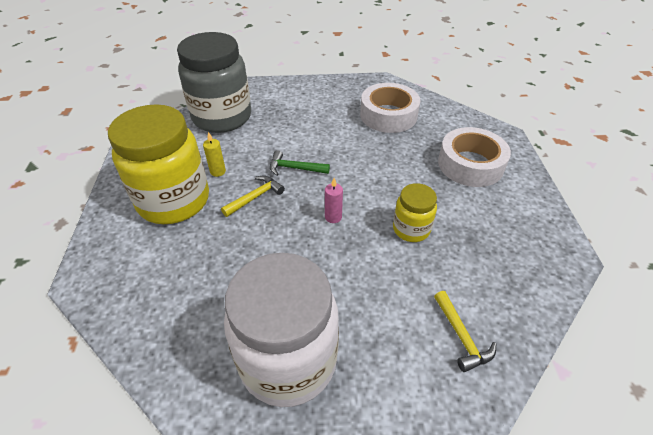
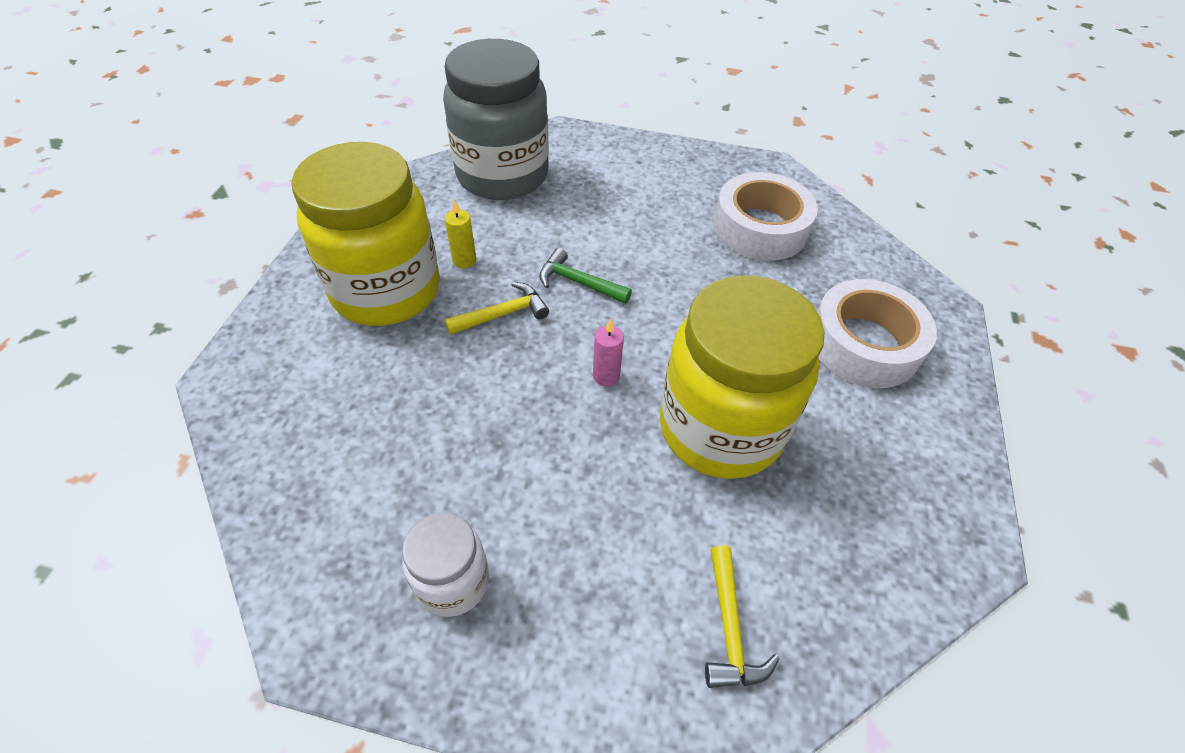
camera: 15 degrees right, 5 degrees up
(288, 361) = (453, 582): white jar -> white jar, size x0.49
(411, 229) = (720, 428): yellow jar -> yellow jar, size x2.03

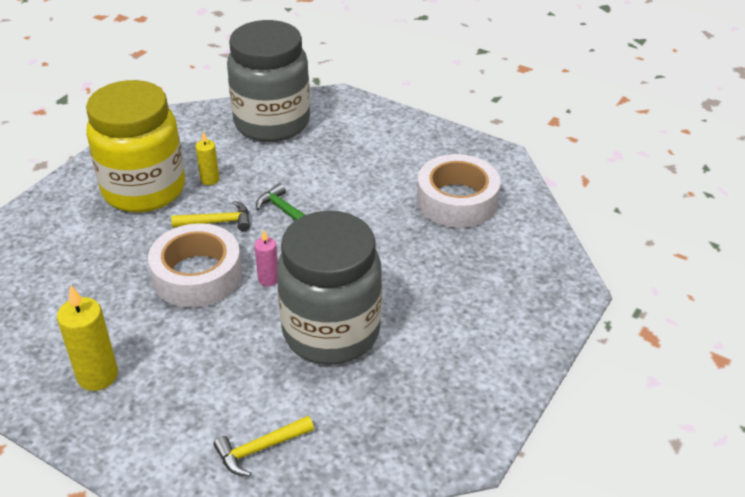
camera: 20 degrees right, 10 degrees down
(453, 582) = (97, 376): white jar -> yellow candle
(720, 428) = (331, 332): yellow jar -> grey jar
(729, 628) = (260, 449): yellow hammer -> yellow hammer turned 45 degrees clockwise
(864, 344) = (483, 302): white tape -> white tape (197, 275)

